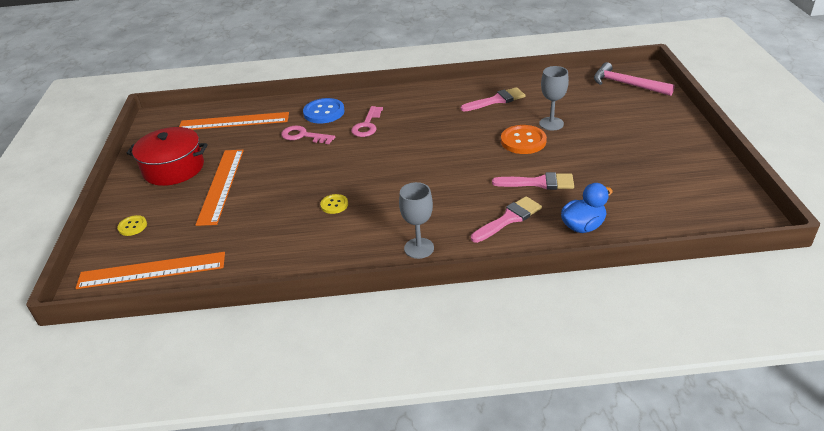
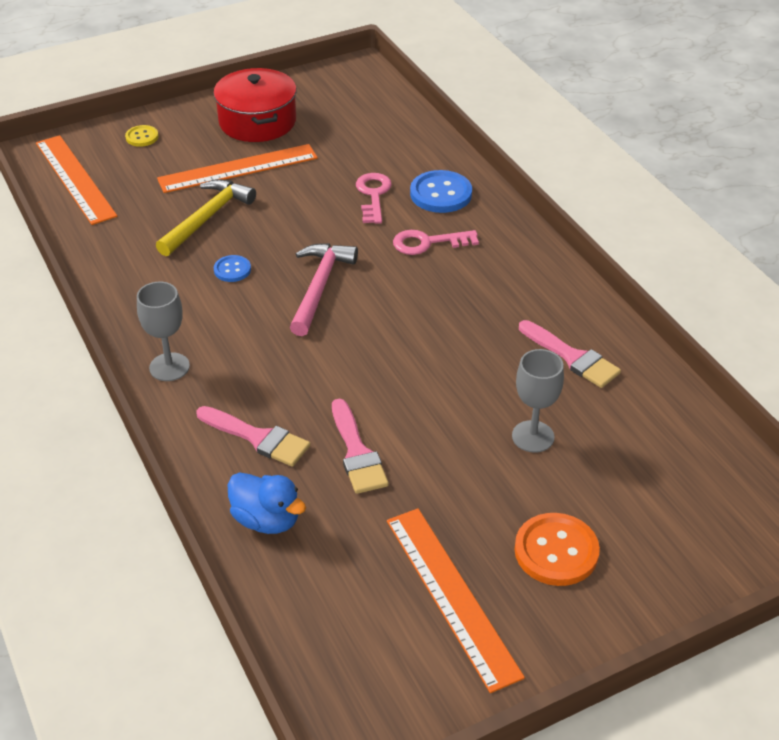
camera: 65 degrees right, 5 degrees up
(234, 122) = (378, 127): orange ruler -> orange ruler (451, 596)
(266, 208) = (207, 218): none -> yellow hammer
(334, 205) = (232, 270): yellow button -> blue button
(523, 141) = (463, 413): orange button -> orange button (556, 551)
(626, 84) = (729, 516): pink hammer -> pink hammer (319, 287)

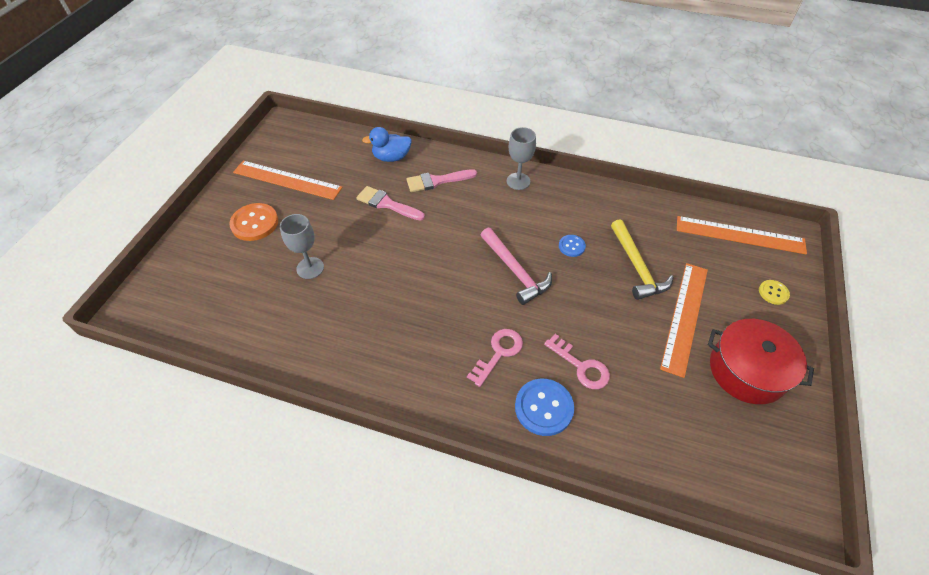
camera: 135 degrees right, 10 degrees up
(572, 357) = (328, 332): pink brush -> none

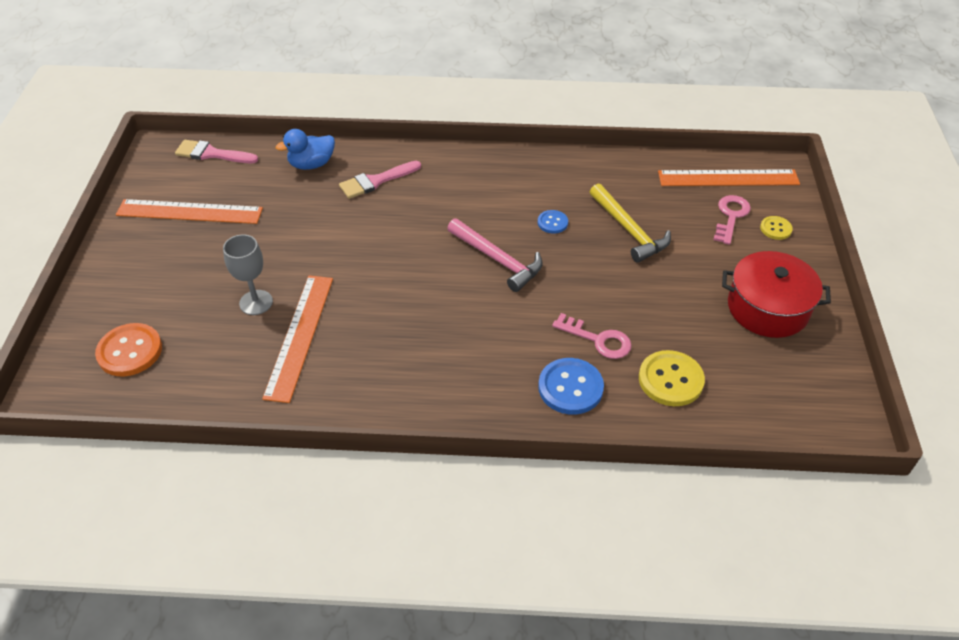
camera: 15 degrees left, 5 degrees down
(255, 223) = (167, 267): orange button -> orange button (130, 351)
(387, 204) = (324, 216): pink brush -> pink brush (212, 154)
(499, 353) = (505, 345): pink key -> pink key (731, 216)
(518, 181) = (471, 165): grey goblet -> none
(637, 422) = (670, 380): none -> yellow button
(684, 316) = (692, 269): orange ruler -> orange ruler (299, 336)

